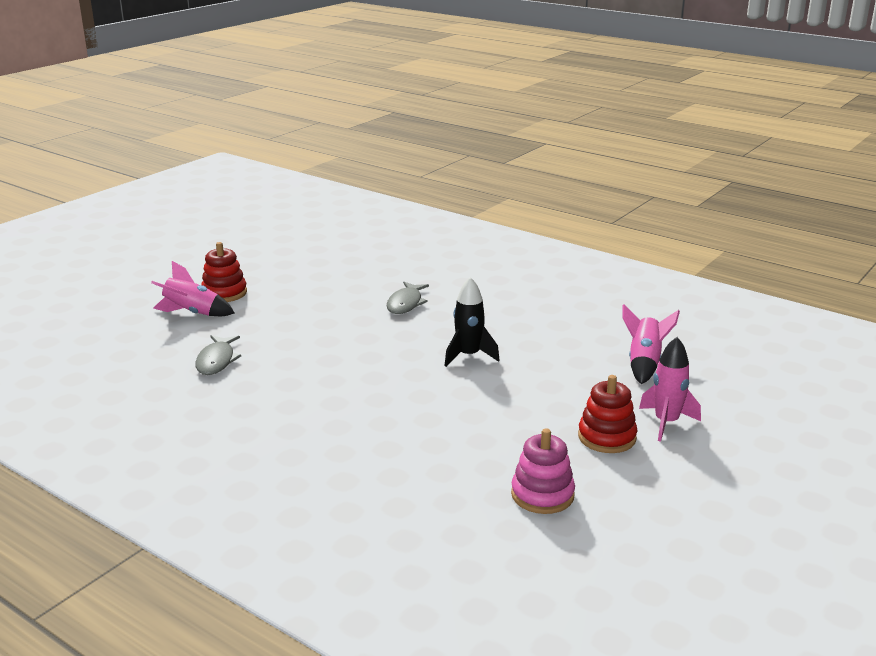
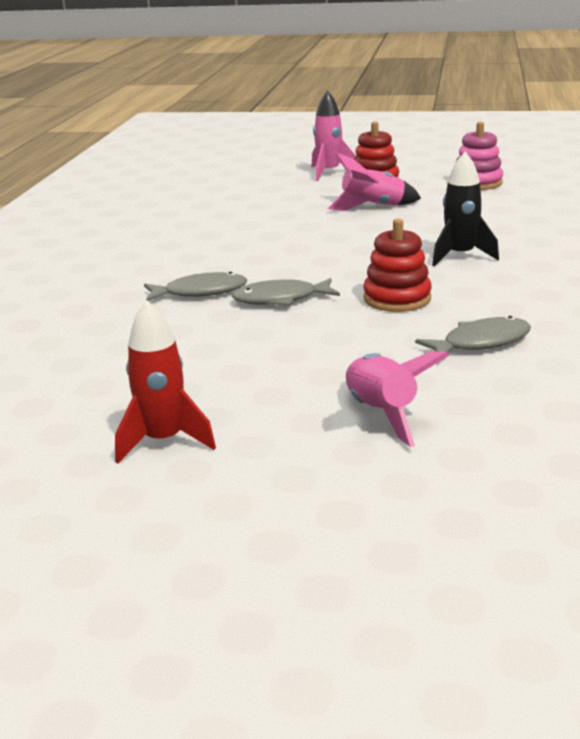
camera: 115 degrees left, 0 degrees up
(224, 293) = (285, 417): red stacking toy -> red stacking toy (397, 299)
(244, 267) = (163, 441): none -> red rocket
(361, 323) = (280, 299): none -> grey fish
(468, 356) = (299, 239): black rocket -> black rocket (460, 256)
(644, 363) = (237, 189): pink rocket -> pink rocket (373, 207)

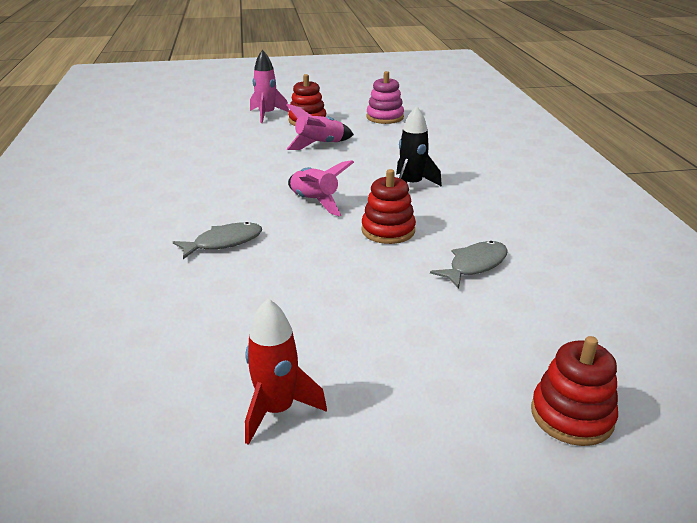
camera: 20 degrees left, 5 degrees up
(280, 299) = (296, 242): grey fish -> none
(381, 414) = (442, 347): pink rocket -> pink rocket (315, 202)
(492, 495) = (571, 415): none -> red stacking toy

